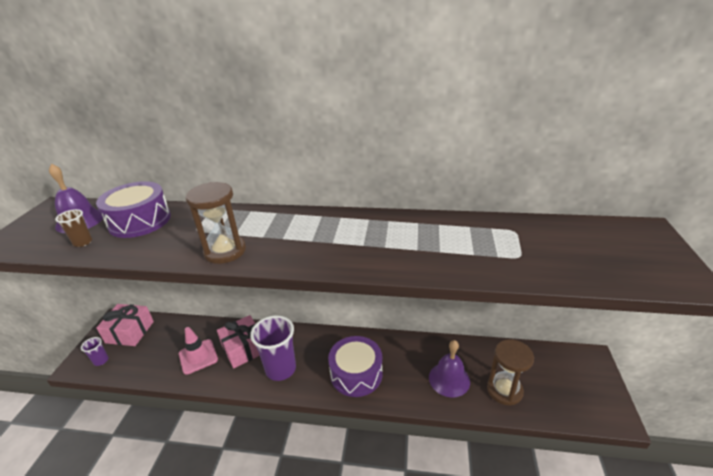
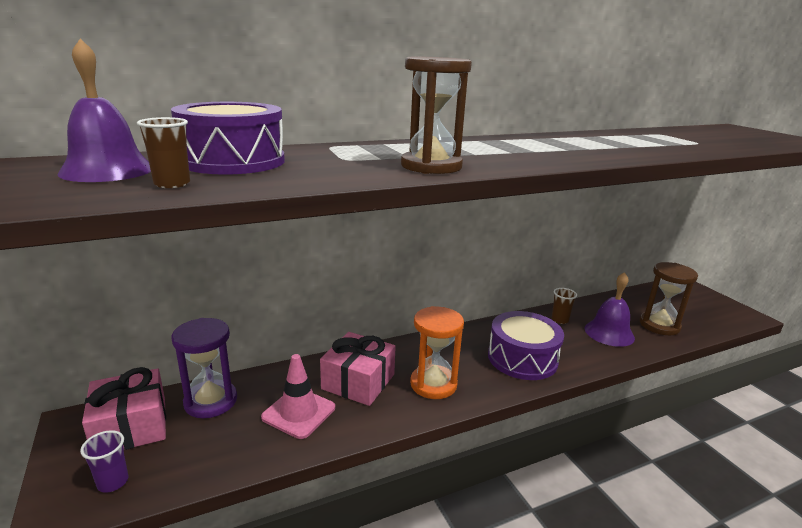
camera: 35 degrees left, 10 degrees down
(169, 331) = (211, 401): none -> purple hourglass
(280, 369) = (433, 384): purple cup -> orange hourglass
(423, 351) = (560, 320): none -> brown cup

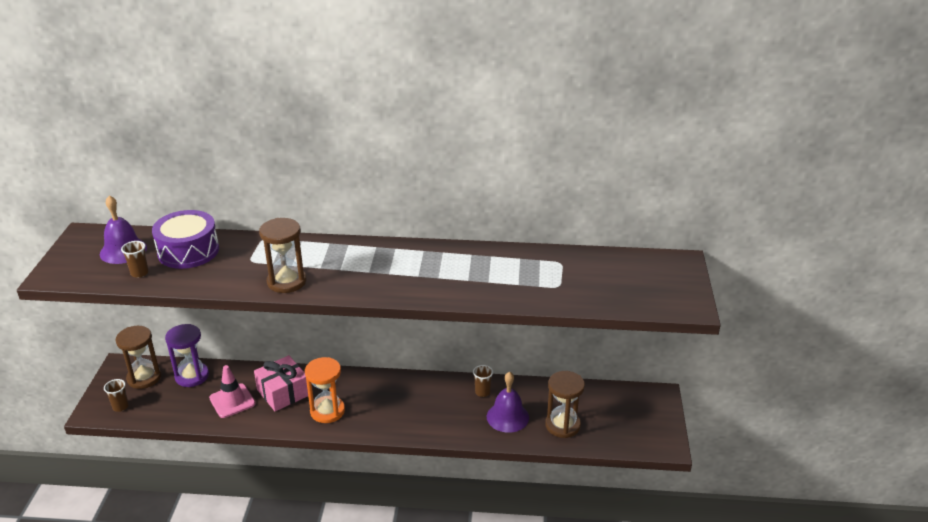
camera: 30 degrees right, 10 degrees up
(113, 482) = (120, 407): purple cup -> brown cup
(131, 426) = (144, 378): pink gift -> brown hourglass
(522, 358) = (410, 414): purple drum -> none

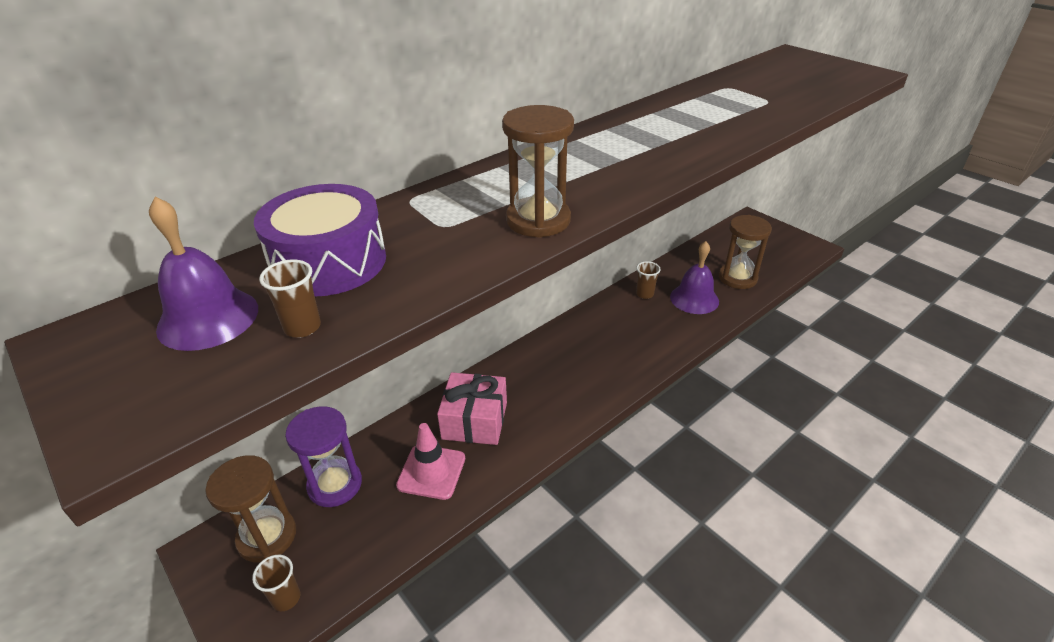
camera: 45 degrees left, 5 degrees up
(327, 411) = (548, 403): orange hourglass -> none

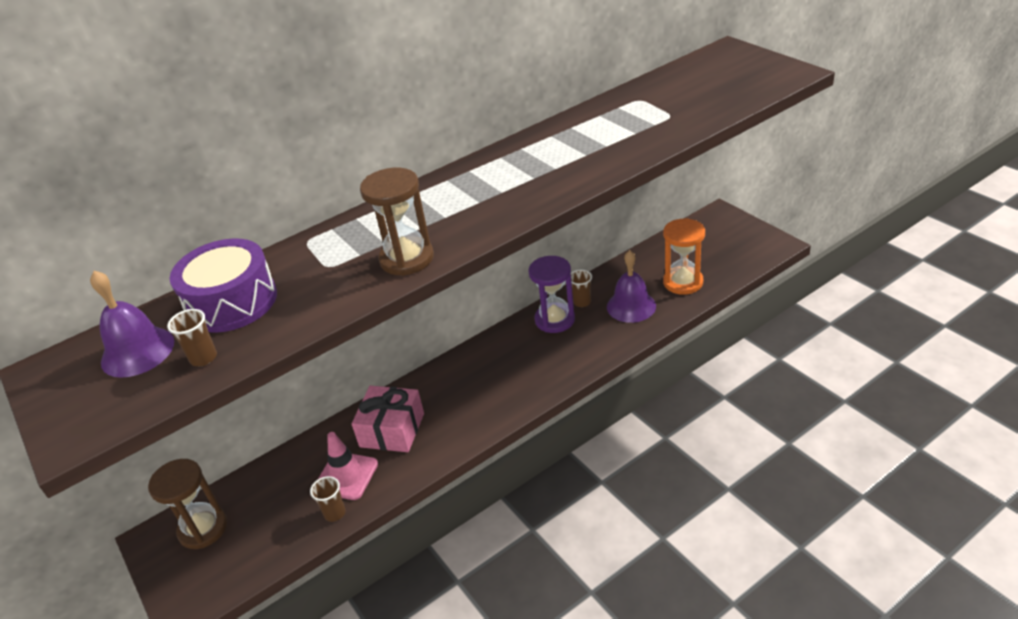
camera: 10 degrees right, 0 degrees up
(286, 598) = (214, 577): brown cup -> brown cup (334, 513)
(335, 485) = (262, 486): purple hourglass -> purple hourglass (554, 320)
(737, 278) = (683, 282): brown hourglass -> orange hourglass

